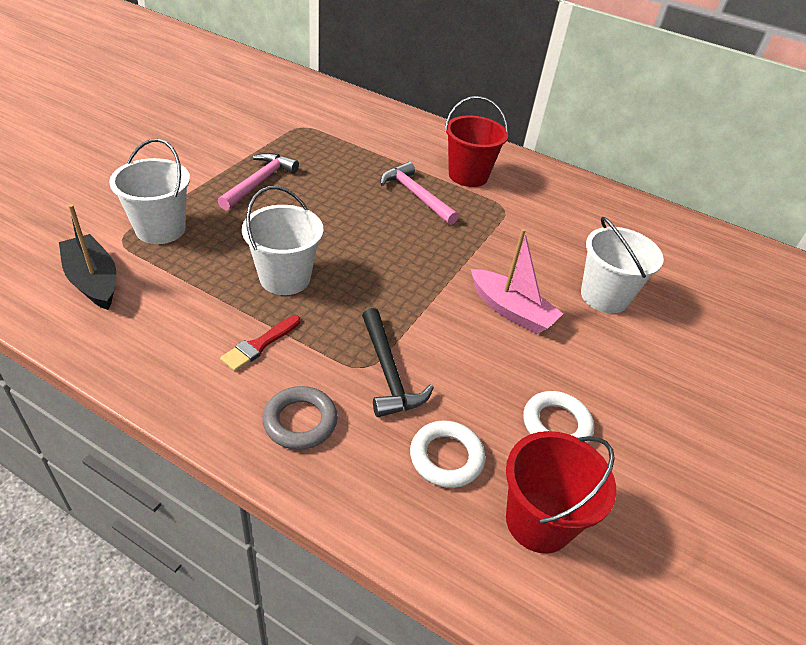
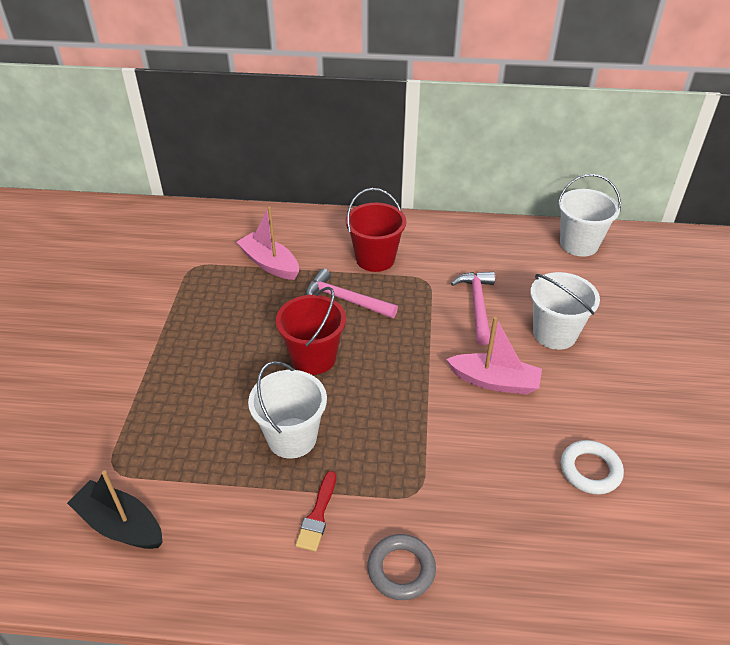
camera: 20 degrees left, 0 degrees up
(160, 229) = (142, 440): white bucket -> white bucket (579, 244)
(259, 182) = (197, 347): pink hammer -> pink hammer (477, 305)
(369, 146) = (270, 264): none -> pink boat
(388, 372) = (438, 488): black hammer -> none
(446, 457) = (531, 541): white ring -> none
(538, 521) = (628, 560): red bucket -> red bucket (313, 358)

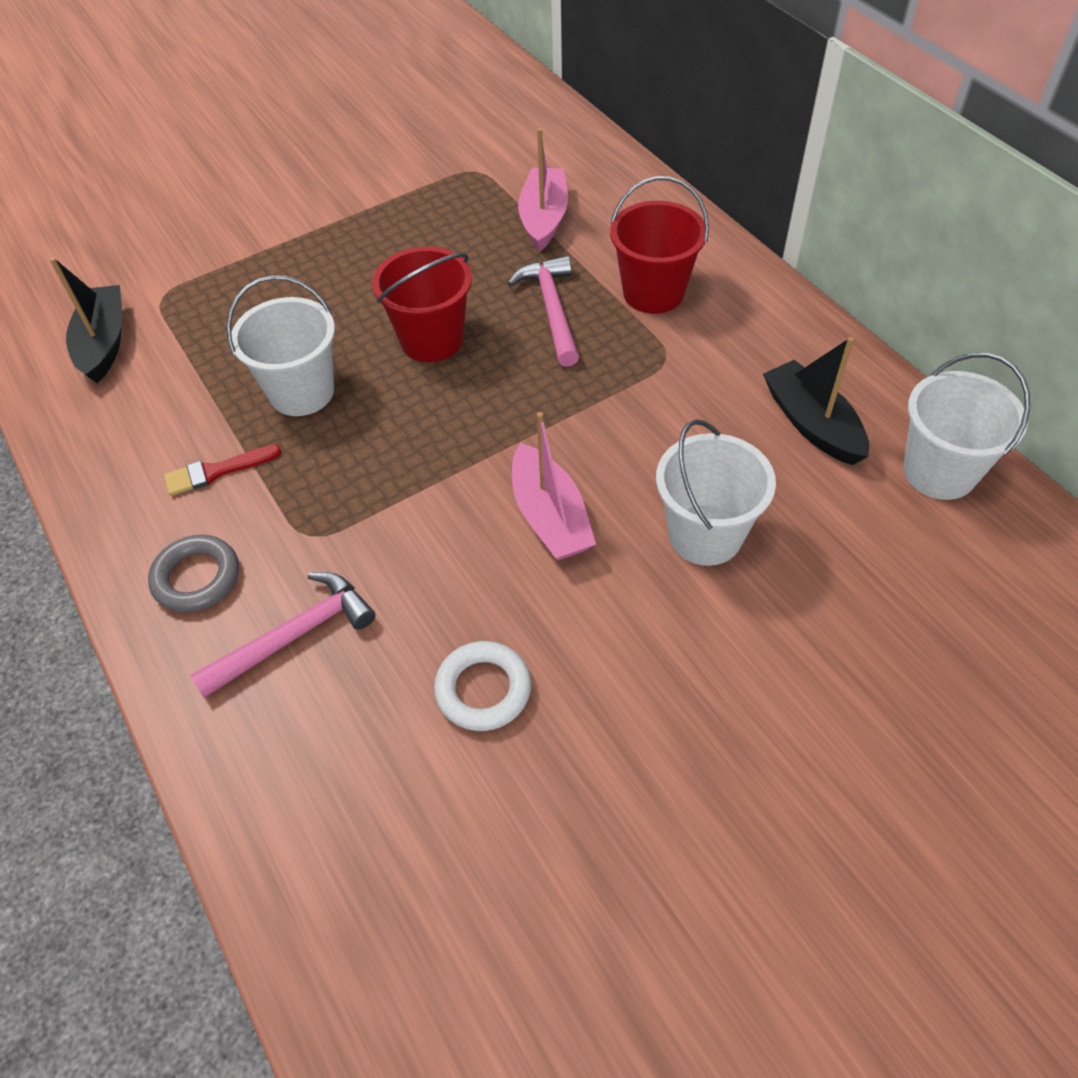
camera: 55 degrees right, 10 degrees up
(477, 305) = (674, 429): pink hammer -> pink hammer (294, 636)
(517, 261) = (812, 424): none -> black boat

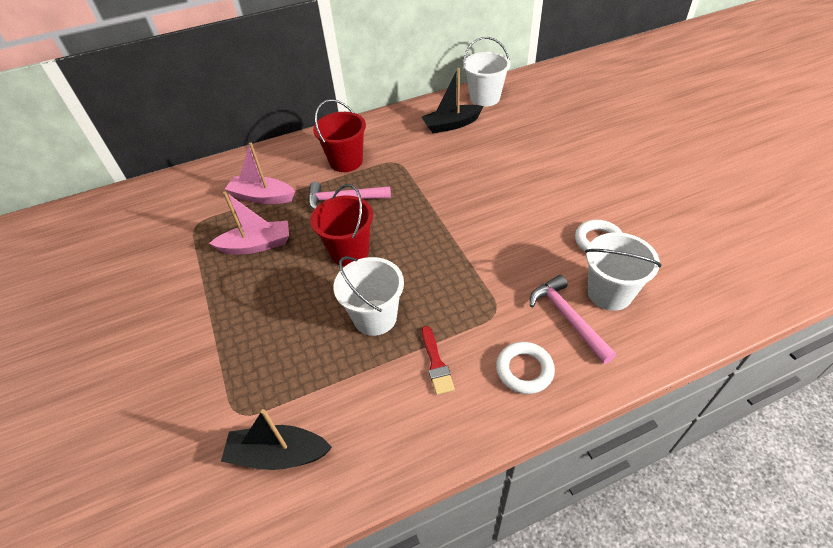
camera: 80 degrees left, 5 degrees down
(196, 578) = (524, 370): grey ring -> white ring
(550, 517) = (494, 211): pink boat -> pink boat (256, 245)
(705, 535) = (511, 163): white bucket -> white bucket (609, 293)

